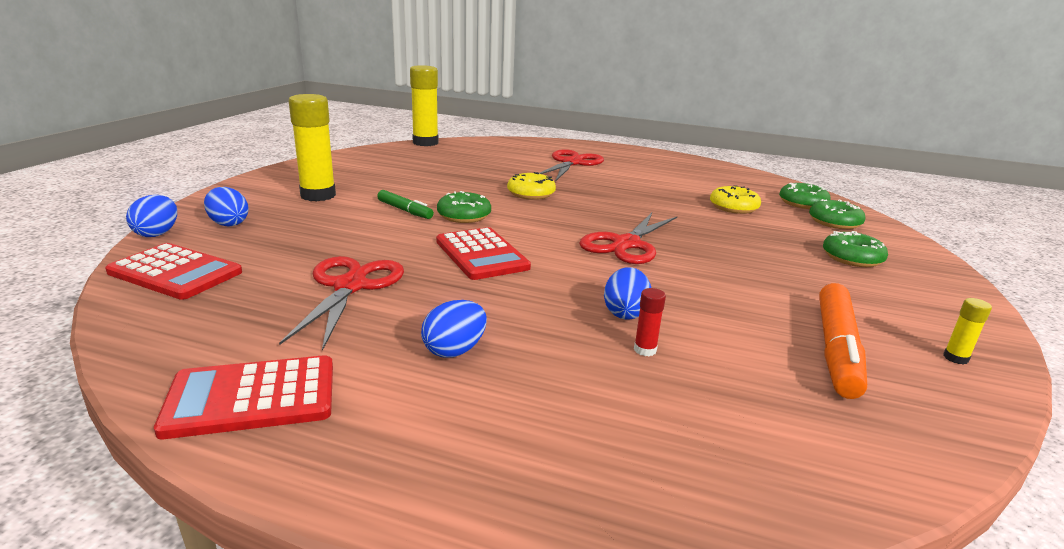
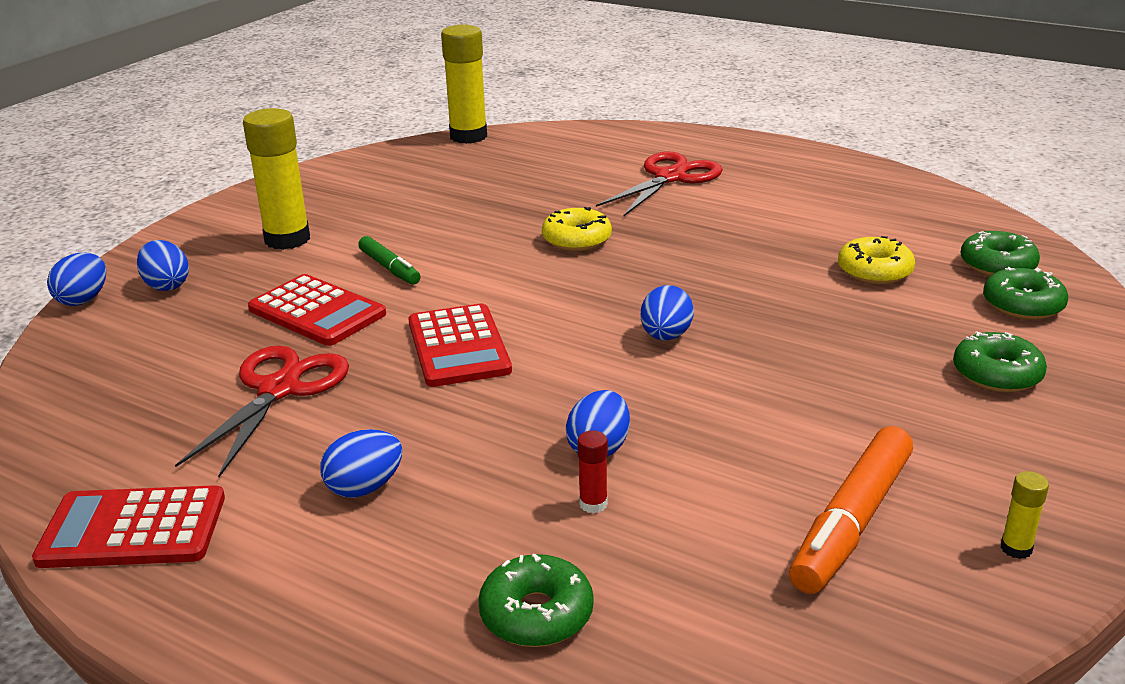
camera: 15 degrees right, 5 degrees up
(175, 272) = (91, 359): red calculator -> red calculator (317, 312)
(464, 216) = (464, 279): green donut -> green donut (536, 614)
(626, 244) = (665, 336): red scissors -> blue egg

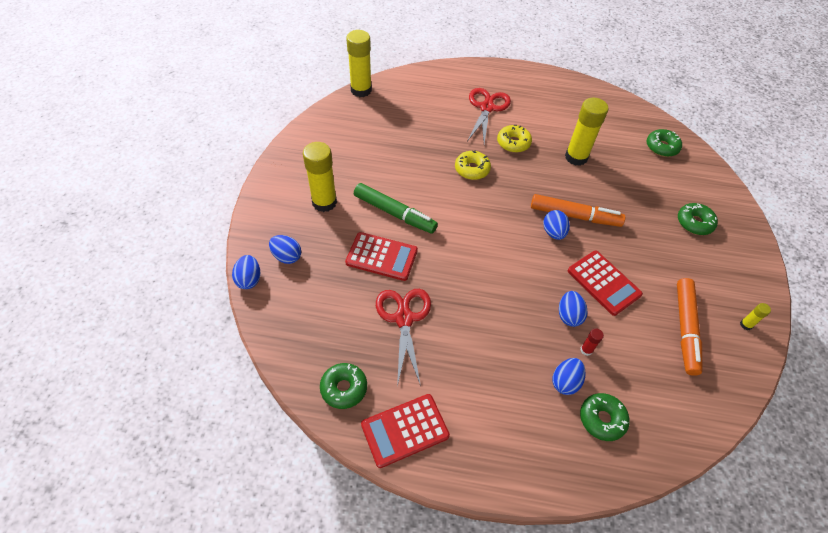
camera: 25 degrees left, 25 degrees up
(364, 488) = (488, 371): blue egg -> blue egg (565, 382)
(389, 268) = (394, 213): green marker -> green marker, size x1.72
(458, 347) = (467, 264): red calculator -> red calculator (603, 283)
(729, 323) = (574, 216): none -> orange marker
(796, 253) = (576, 157): none -> yellow glue stick
(874, 272) = (615, 163): yellow donut -> yellow donut (513, 143)
(1022, 305) = (683, 173): green donut -> green donut (344, 388)

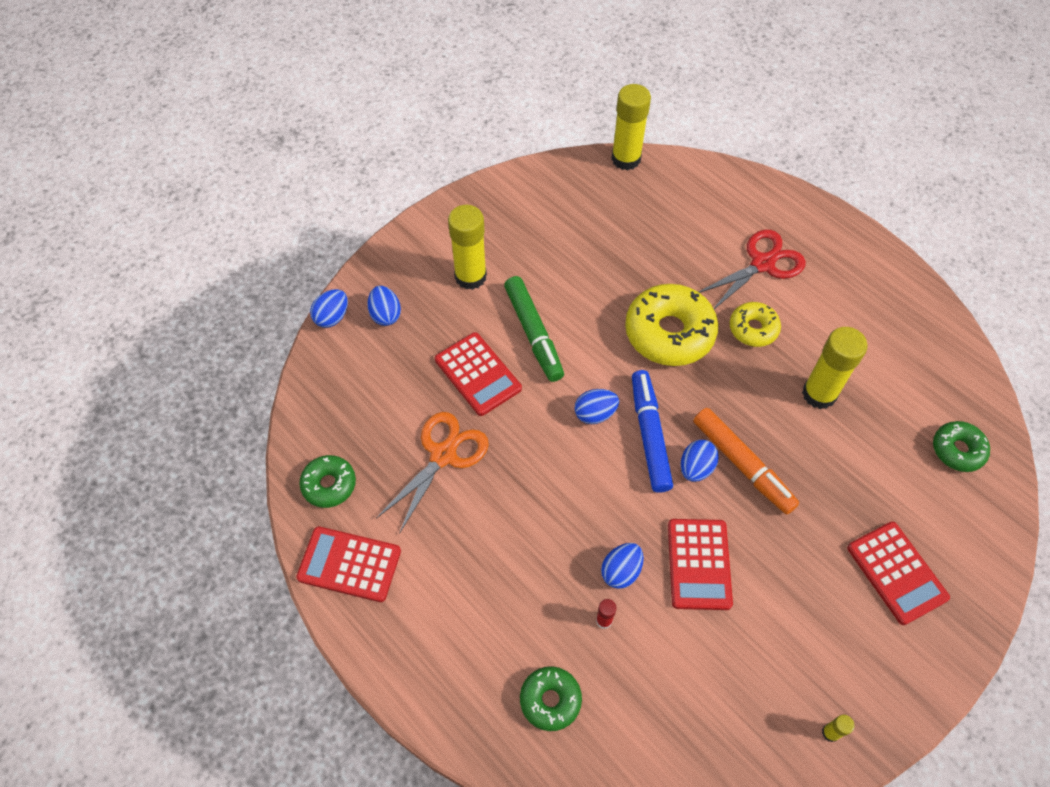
camera: 40 degrees right, 5 degrees up
(404, 318) = (443, 455): red scissors -> orange scissors
(472, 169) = (669, 333): yellow donut -> yellow donut, size x1.81
(513, 230) = (650, 435): none -> blue marker
(565, 382) = (548, 635): blue egg -> blue egg (595, 414)
(685, 329) = (745, 682): orange marker -> none
(694, 223) = (896, 573): green donut -> red calculator

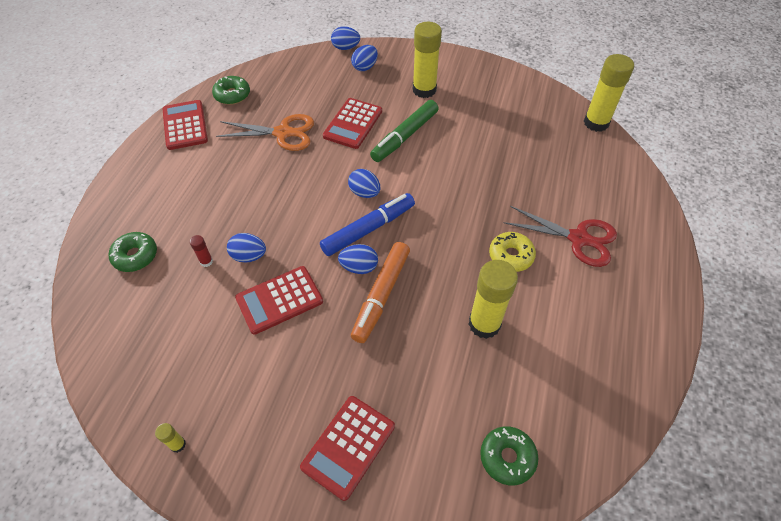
camera: 60 degrees right, 5 degrees down
(669, 333) = (464, 206): yellow donut -> none

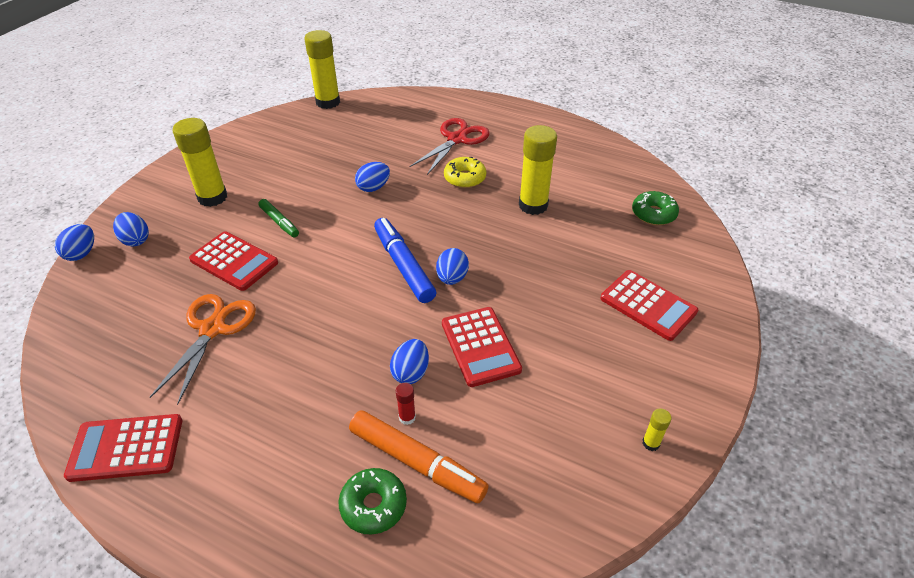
camera: 80 degrees left, 10 degrees down
(232, 95) = (94, 384): green donut -> none
(364, 193) = (350, 263): blue egg -> blue egg (373, 187)
(381, 295) = (490, 266): orange marker -> orange marker (417, 462)
(404, 136) = (279, 222): green marker -> green marker, size x0.58

